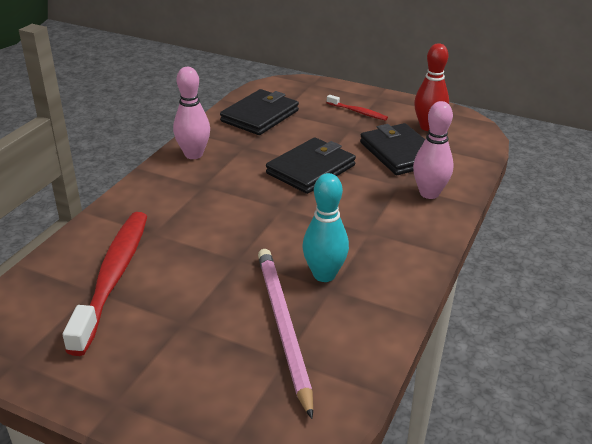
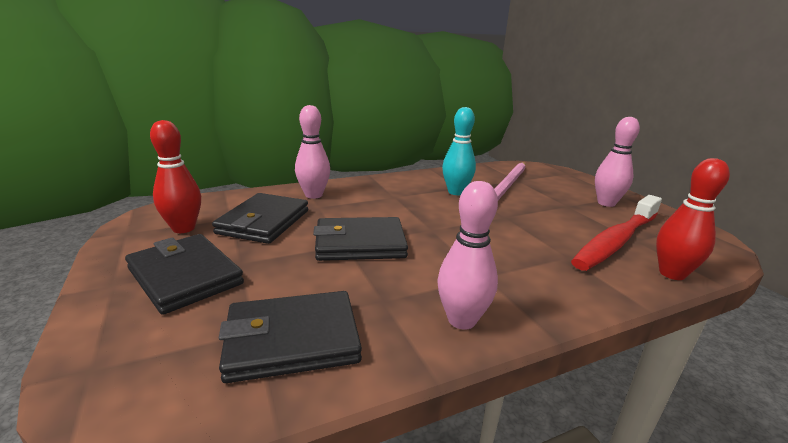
camera: 140 degrees left, 10 degrees down
(61, 255) = (672, 274): none -> red bowling pin
(136, 359) = (606, 203): none -> pink bowling pin
(358, 112) = (185, 276): red toothbrush -> black wallet

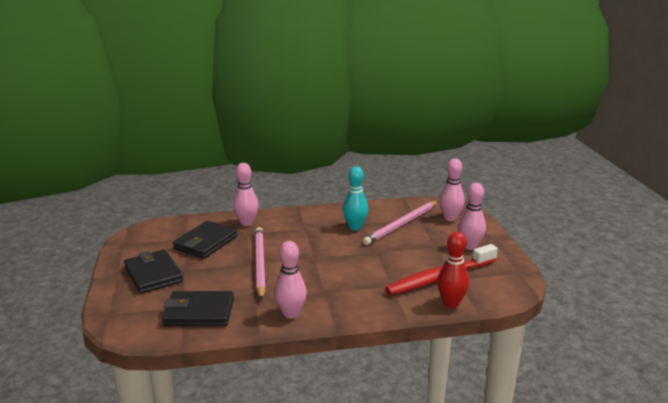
camera: 15 degrees right, 0 degrees up
(183, 228) = (156, 243): red bowling pin -> none
(360, 243) = (260, 263): black wallet -> pink pencil
(551, 178) = (450, 218): none -> pink bowling pin

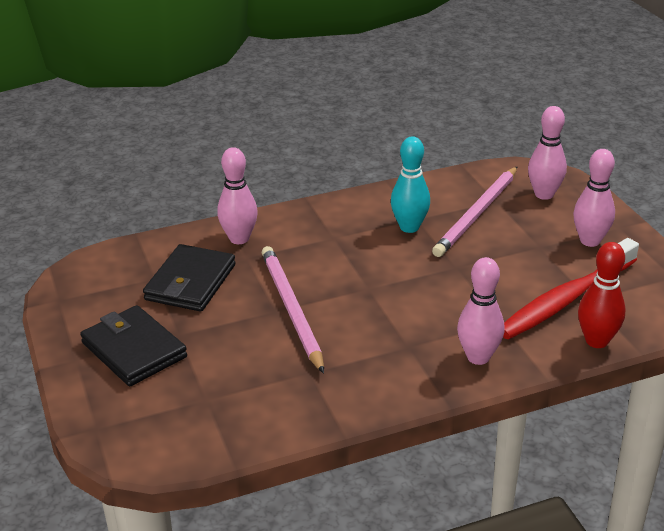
camera: 10 degrees left, 10 degrees up
(199, 312) = (236, 406): black wallet -> none
(291, 314) = (374, 390): pink bowling pin -> pink bowling pin (478, 357)

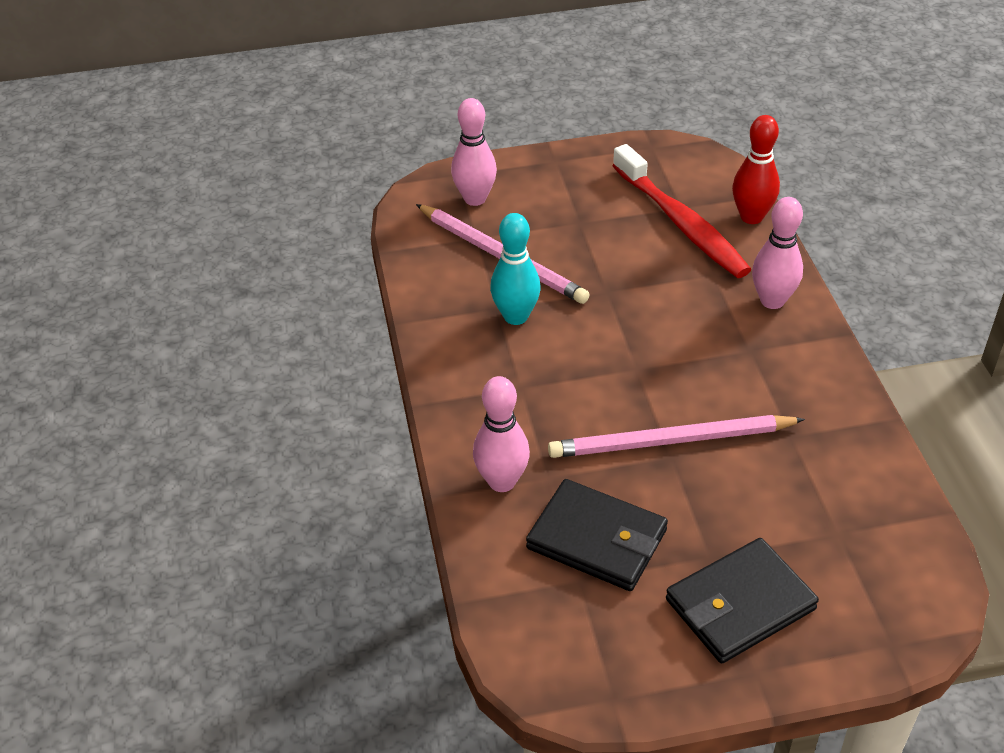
camera: 80 degrees left, 10 degrees up
(590, 241) = (577, 185): pink bowling pin -> none

